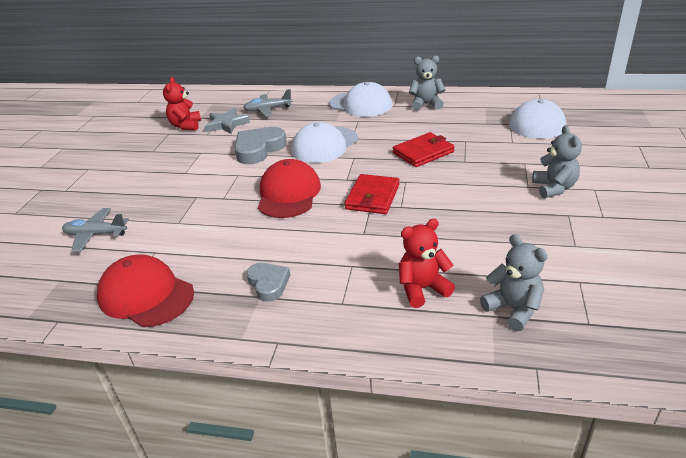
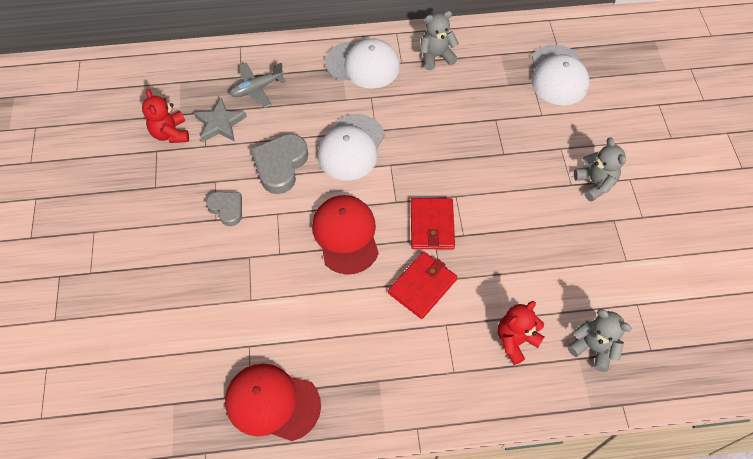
camera: 20 degrees left, 25 degrees up
(96, 235) = (172, 334): grey plane -> none
(268, 283) = (380, 363): grey heart -> grey heart (227, 209)
(423, 152) = (459, 145): red wallet -> red wallet (422, 286)

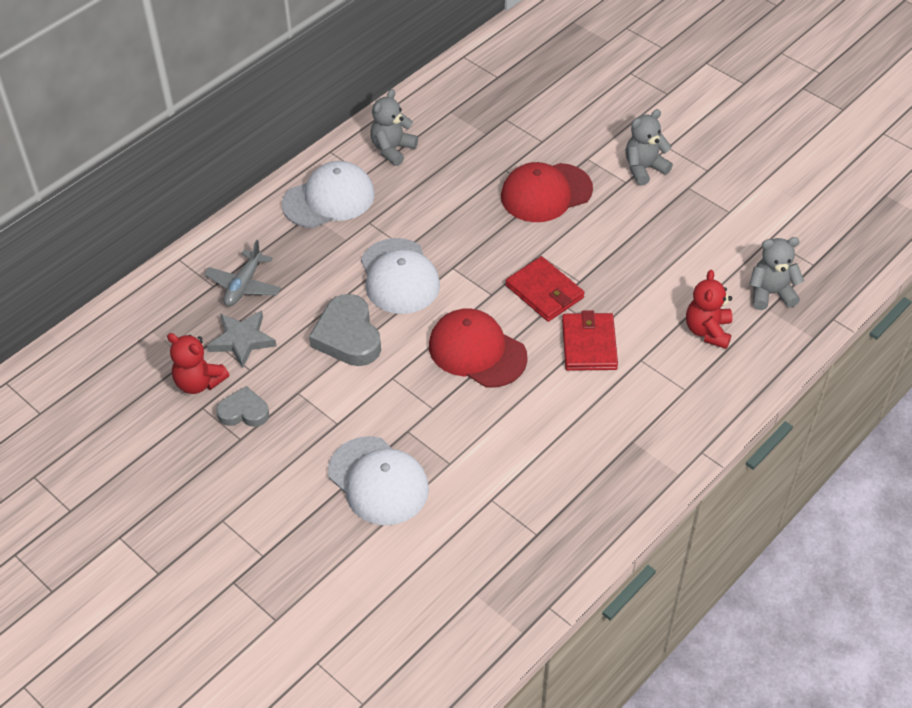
camera: 40 degrees left, 10 degrees down
(227, 209) = (338, 407): grey heart -> grey heart (244, 412)
(272, 403) = (563, 525): red cap -> red cap (546, 193)
(558, 75) = (521, 99): white cap -> white cap (378, 481)
(595, 183) = (644, 168): grey teddy bear -> grey teddy bear turned 60 degrees counterclockwise

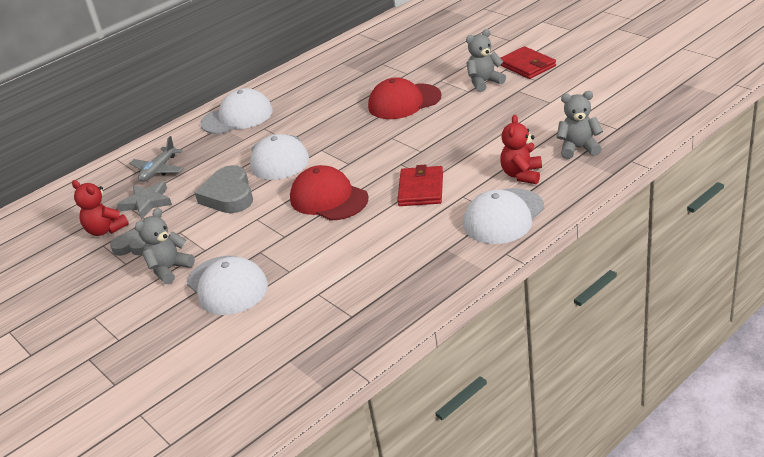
camera: 10 degrees right, 15 degrees down
(392, 149) = (292, 86): grey teddy bear -> grey teddy bear (169, 269)
(544, 292) = (391, 159): red wallet -> red wallet (527, 65)
(693, 395) = (503, 216): none -> white cap

